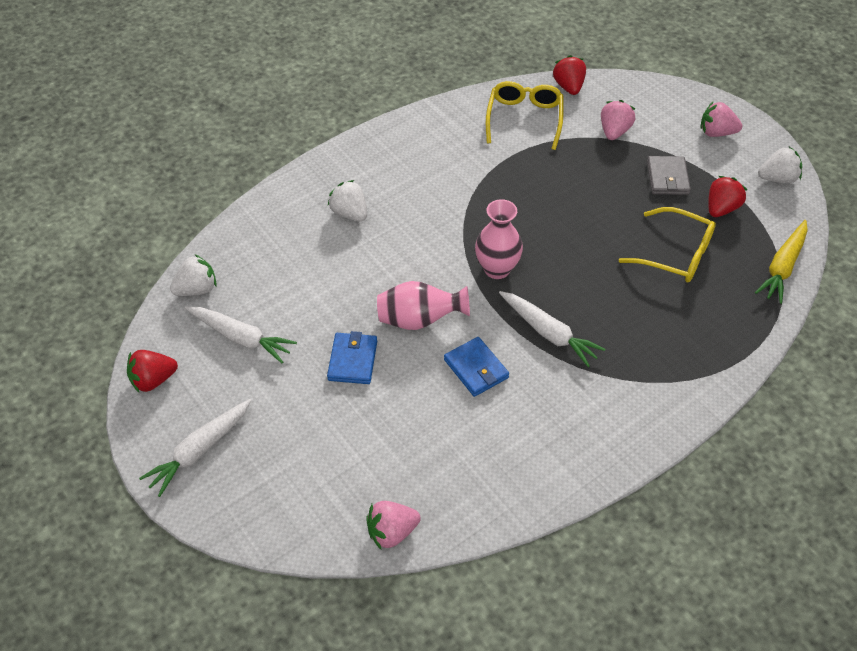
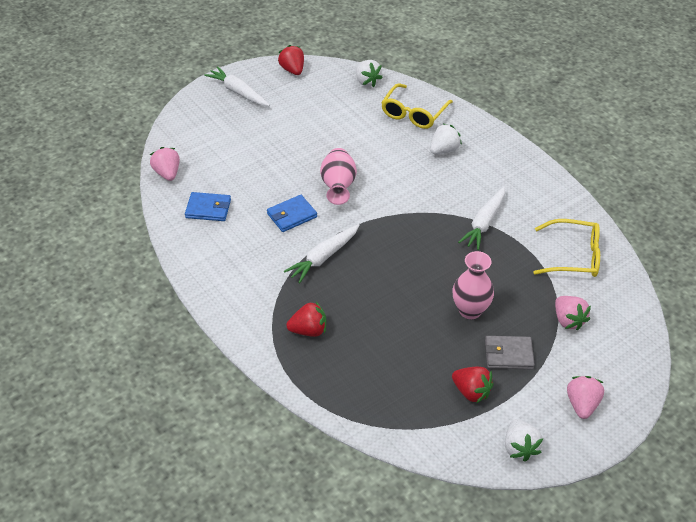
camera: 90 degrees right, 5 degrees down
(241, 338) = (324, 103): white carrot -> white carrot (484, 223)
(352, 360) = (303, 154): blue wallet -> blue wallet (208, 209)
(497, 269) = (389, 230): pink vase -> pink vase (470, 310)
(568, 87) = (627, 291): red strawberry -> red strawberry (309, 330)
(614, 131) = (568, 320): pink strawberry -> pink strawberry turned 45 degrees clockwise
(675, 254) = (410, 348): yellow glasses -> yellow glasses (413, 113)
(782, 267) = (397, 429): yellow carrot -> none

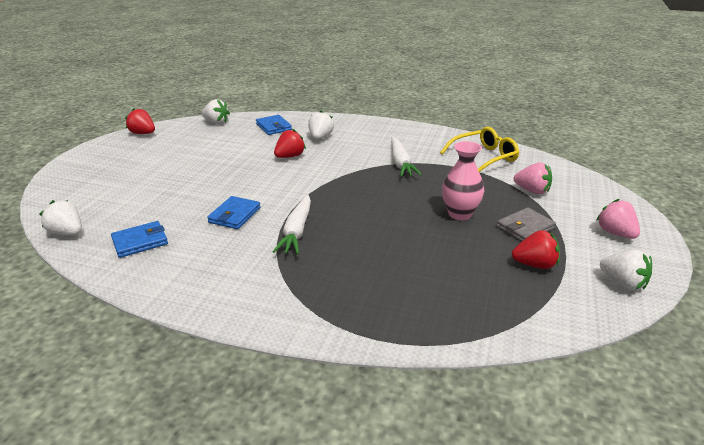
camera: 35 degrees left, 15 degrees down
(167, 173) = (67, 233): pink strawberry -> white strawberry
(238, 92) = (101, 159): white carrot -> none
(309, 330) = (343, 289): red strawberry -> red strawberry (290, 156)
(338, 187) = (258, 183): pink vase -> none
(413, 113) = (274, 127): yellow glasses -> blue wallet

